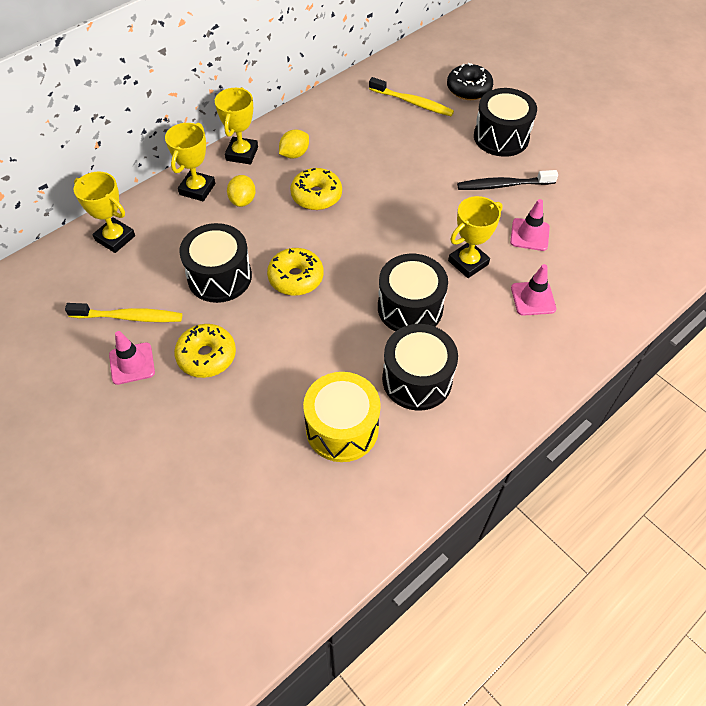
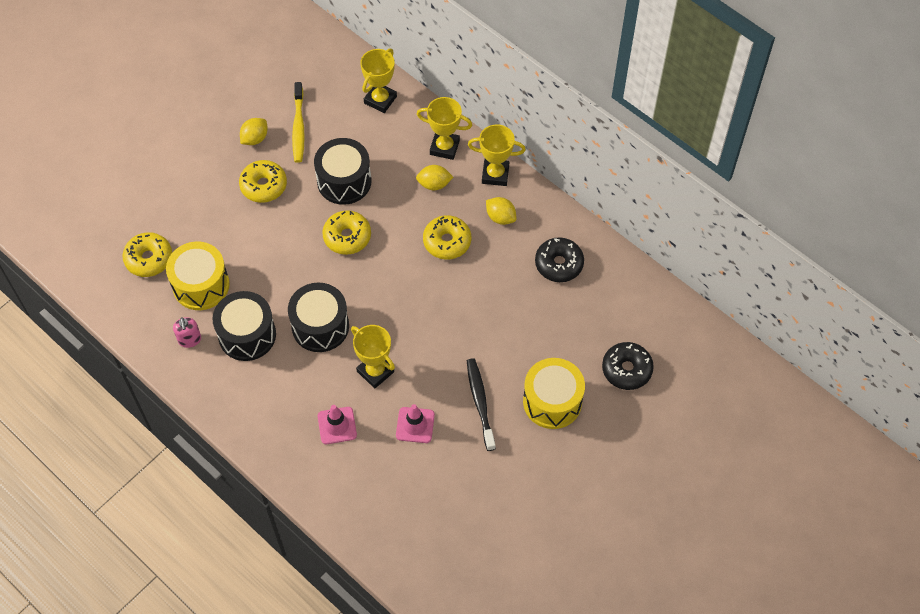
camera: 85 degrees right, 5 degrees up
(132, 363) = (255, 138): pink traffic cone -> yellow lemon
(293, 491) = (149, 259): none -> yellow donut
(355, 119) = (559, 264): none -> black donut
(412, 102) = (594, 315): yellow toothbrush -> none
(420, 442) = (189, 340): none -> pink soap dispenser
(501, 137) = (552, 401): black drum -> yellow drum

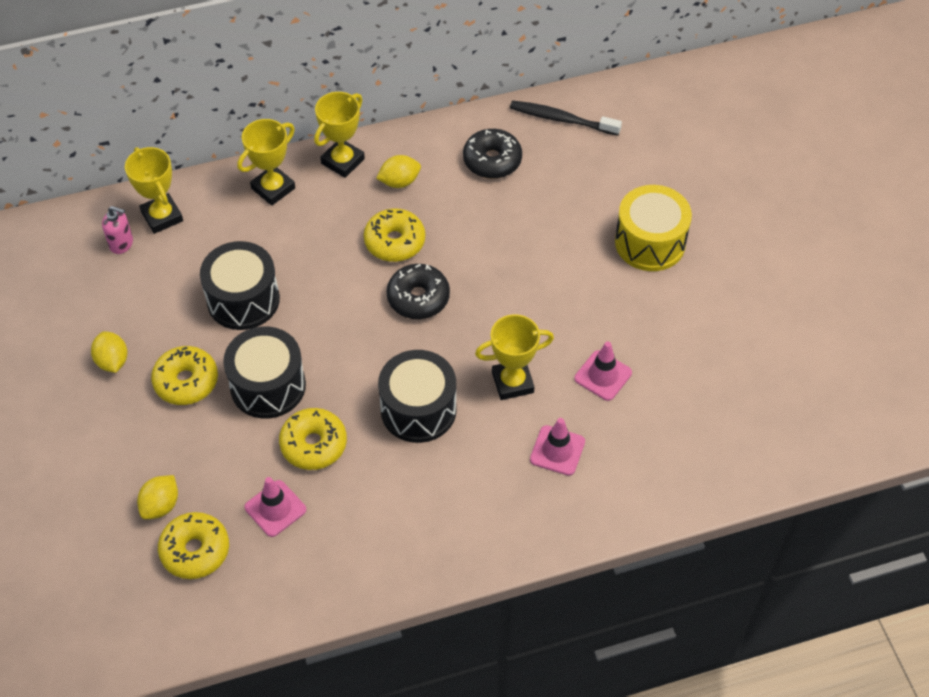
camera: 60 degrees left, 5 degrees down
(189, 340) = (343, 554): pink soap dispenser -> pink soap dispenser (121, 243)
(201, 285) = (275, 508): yellow drum -> pink traffic cone
(247, 335) = (378, 489): black drum -> black drum (268, 386)
(298, 127) = (133, 310): yellow toothbrush -> none
(347, 237) = (319, 330): yellow donut -> yellow donut (314, 444)
(434, 184) = (313, 219): yellow lemon -> yellow lemon (161, 505)
(480, 403) = (612, 304): black toothbrush -> black toothbrush (562, 119)
(626, 369) = (652, 165): black donut -> black donut (418, 298)

